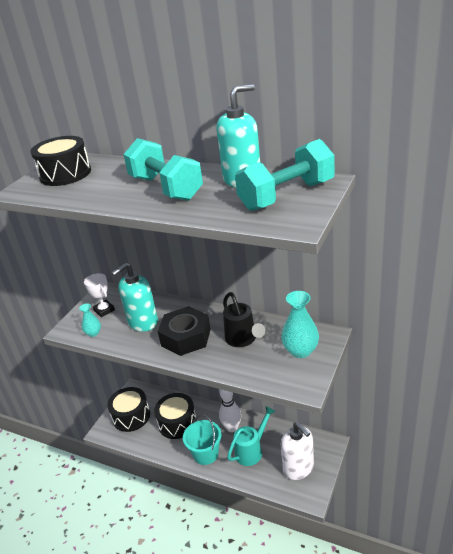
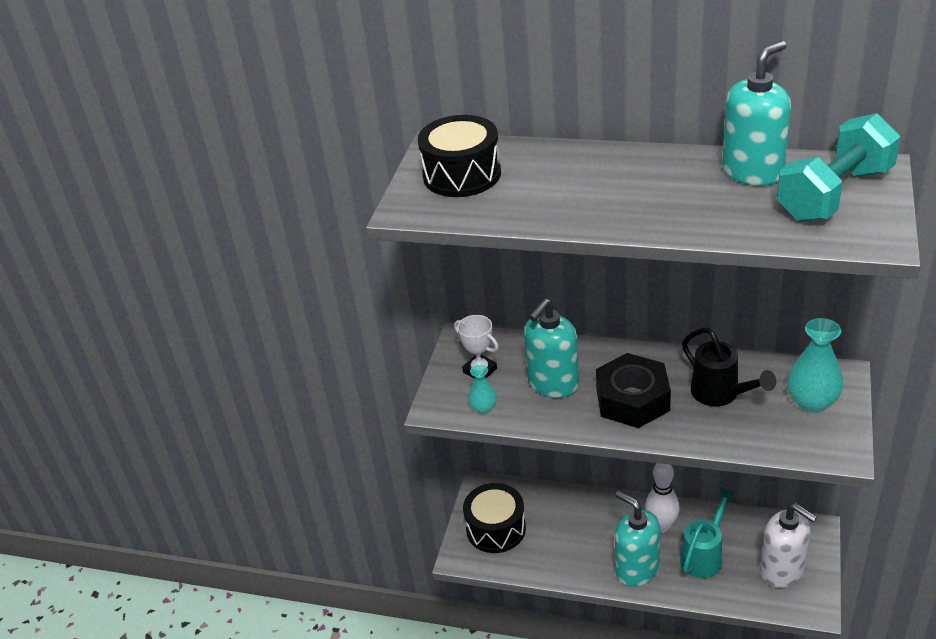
camera: 10 degrees left, 5 degrees up
(166, 188) = (645, 191): turquoise dumbbell -> none
(177, 423) = (574, 529): black drum -> none
(205, 454) = (636, 569): turquoise bucket -> turquoise soap dispenser

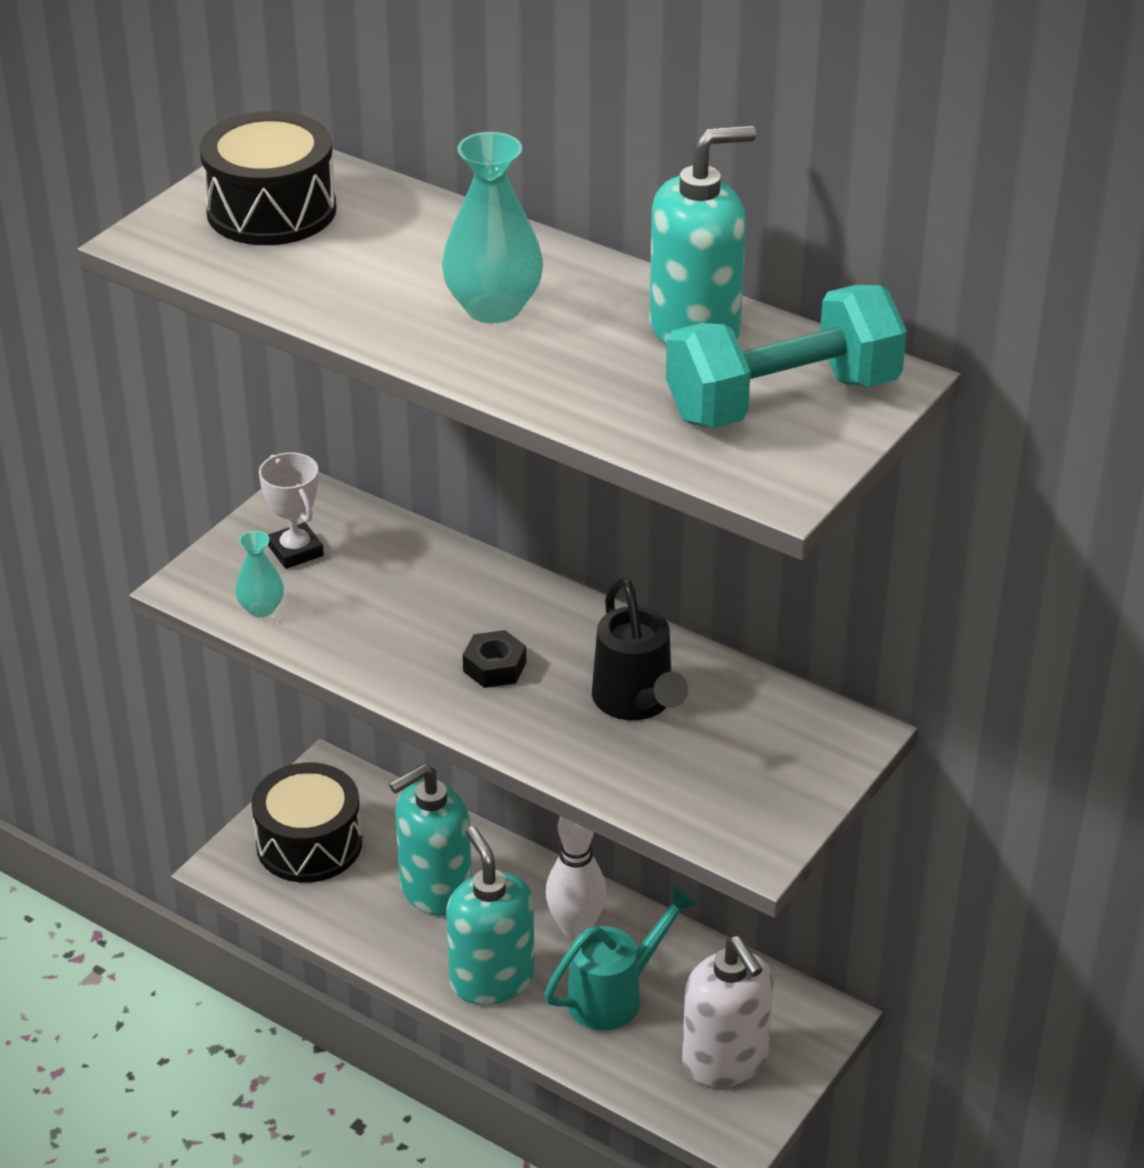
camera: 15 degrees right, 0 degrees up
(553, 384) = (391, 605): turquoise soap dispenser -> turquoise soap dispenser (435, 889)
(632, 399) = (494, 667): black nut -> black nut, size x0.47
(812, 402) = (771, 759): turquoise vase -> turquoise vase (493, 307)

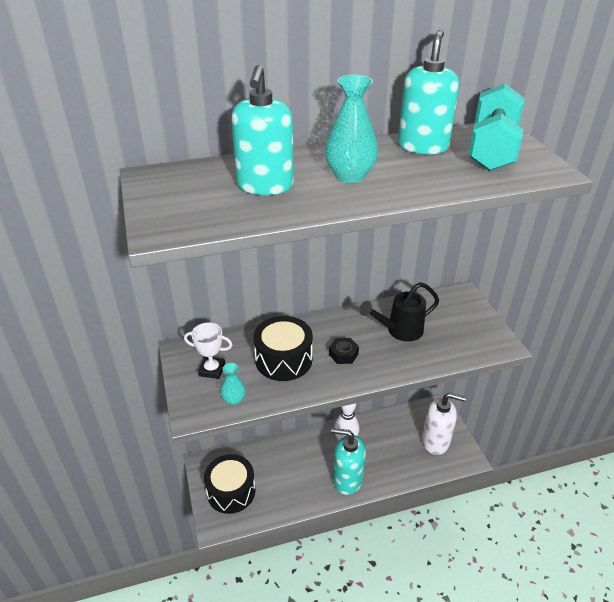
camera: 50 degrees left, 0 degrees up
(271, 210) = (191, 192): black drum -> black drum (283, 359)
(435, 889) = (291, 468): turquoise soap dispenser -> turquoise soap dispenser (265, 186)
(614, 995) = (384, 451): turquoise watering can -> none
(636, 702) = (399, 331): black watering can -> black watering can turned 135 degrees clockwise

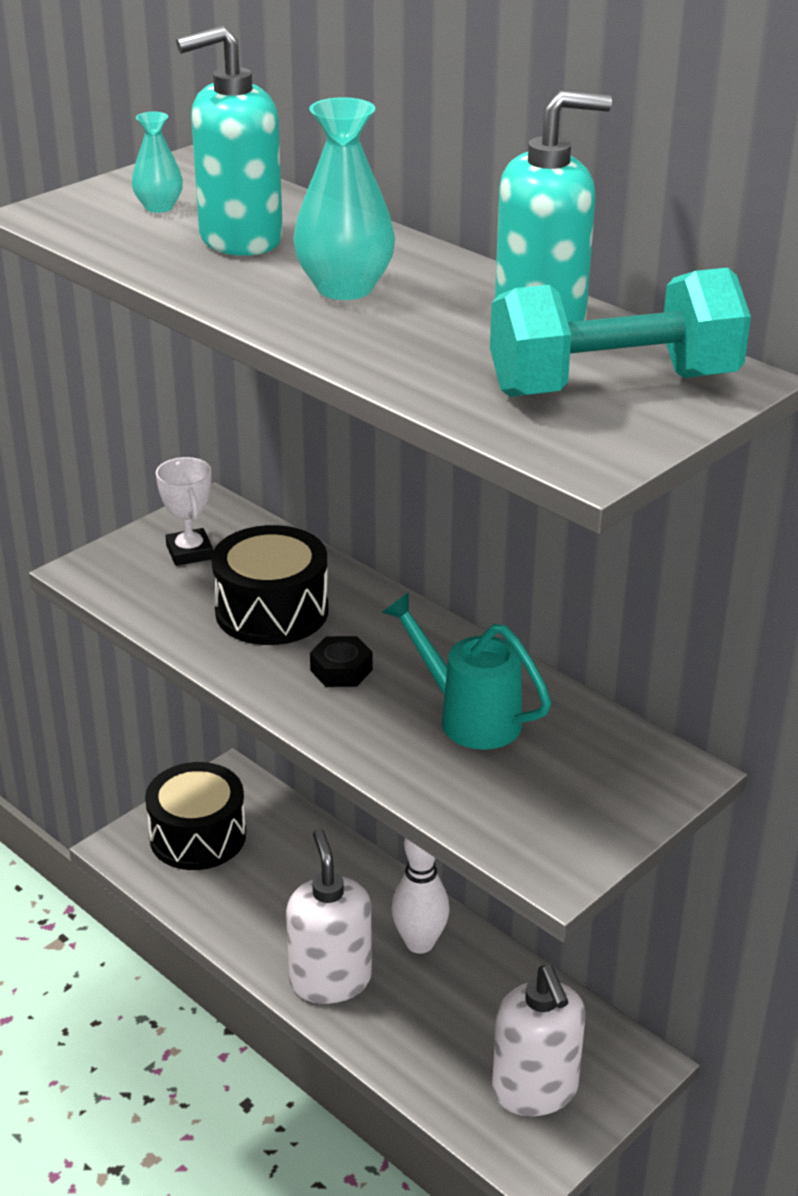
camera: 60 degrees right, 5 degrees down
(234, 399) = (142, 596): turquoise vase -> turquoise vase (159, 207)
(347, 479) = (330, 980): turquoise soap dispenser -> white soap dispenser
(399, 331) = (469, 717): black watering can -> turquoise watering can

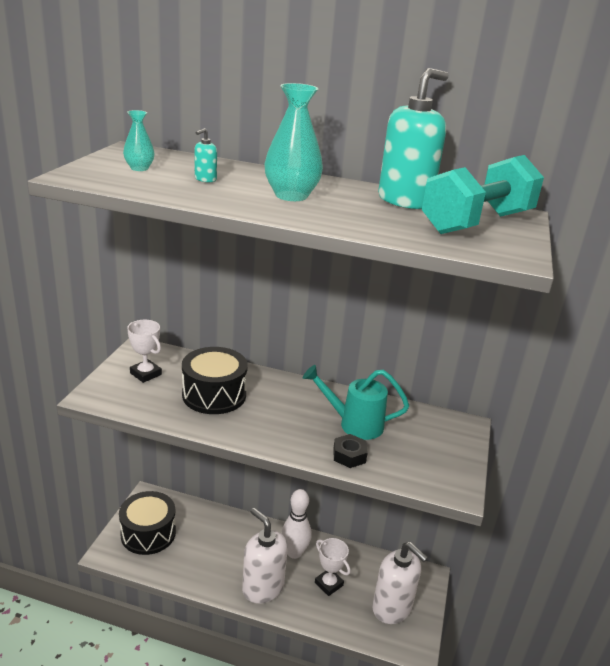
camera: 30 degrees left, 5 degrees down
(240, 239) = (205, 179): turquoise soap dispenser -> turquoise soap dispenser, size x0.41
(341, 670) = (273, 416): black nut -> black nut (349, 455)
(447, 1013) = (328, 584): none -> white trophy

